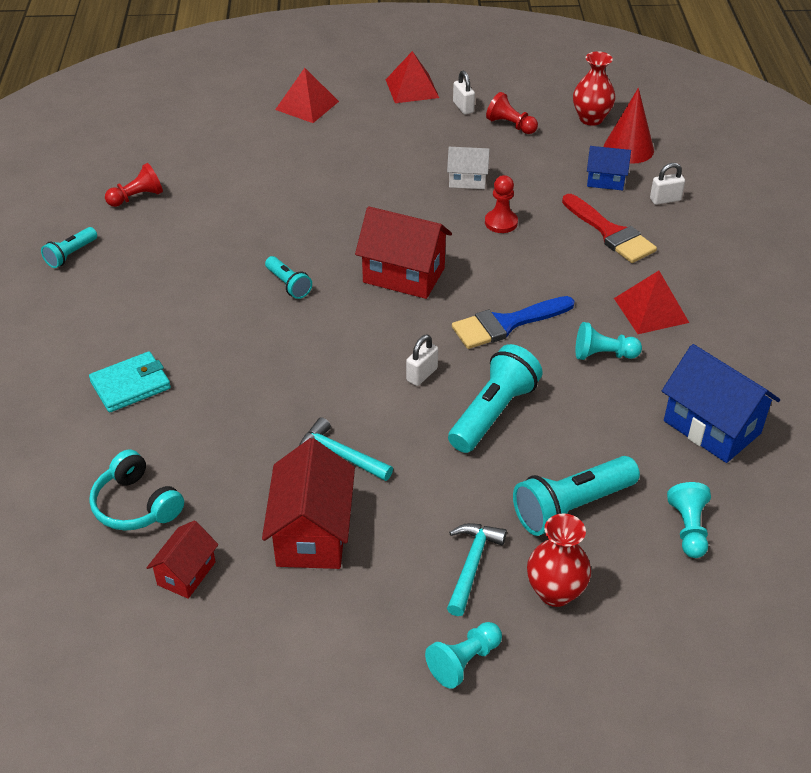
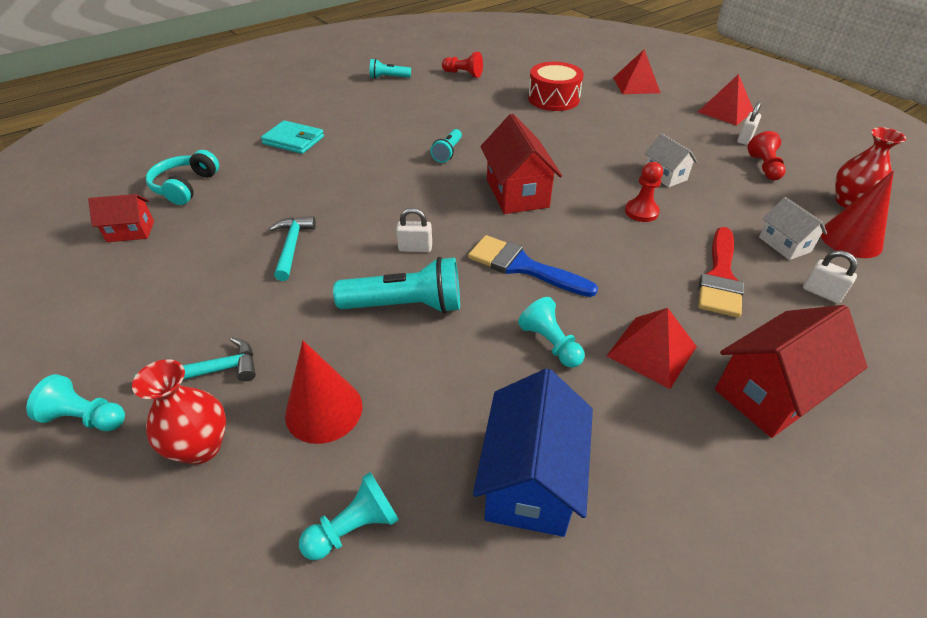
camera: 55 degrees right, 0 degrees up
(269, 167) = (553, 99): none -> red drum
(312, 533) = (199, 269): red house -> red house (770, 393)
(572, 507) = (324, 410): turquoise flashlight -> red cone
(605, 180) = (784, 244): blue house -> white house

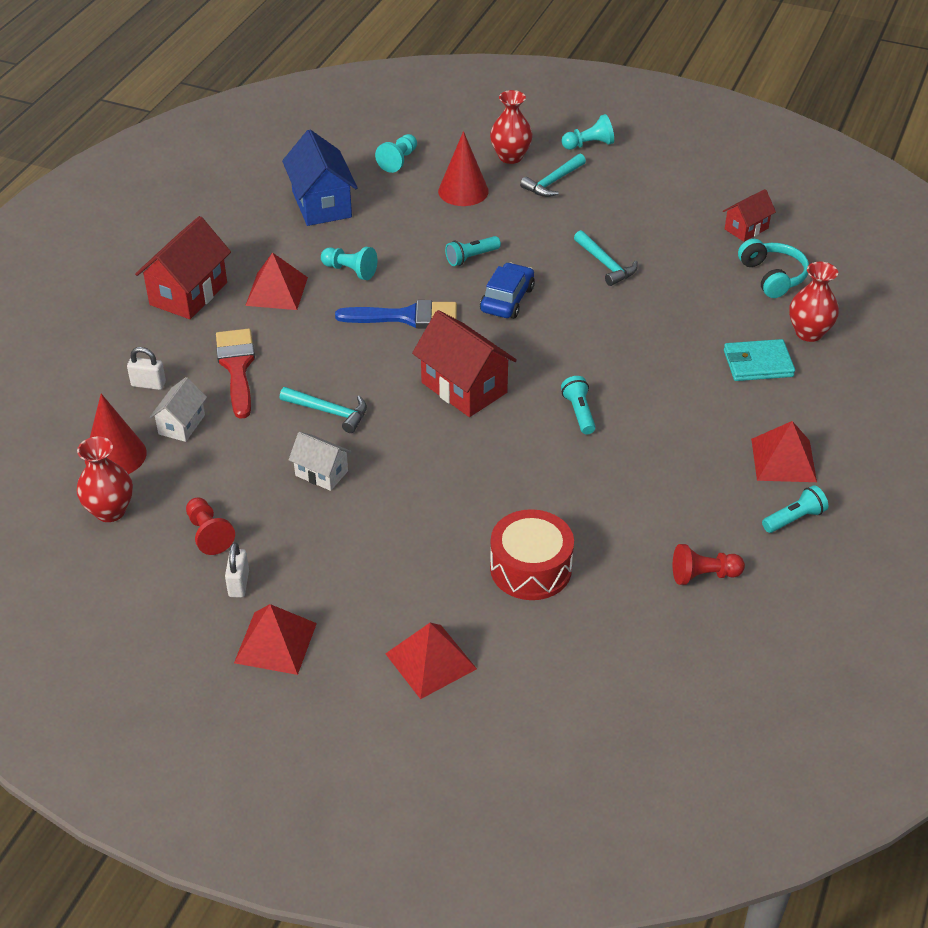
camera: 150 degrees right, 0 degrees up
(231, 145) = (809, 333): none -> red vase
(357, 97) = (783, 460): none -> red pyramid
(406, 305) = (471, 257): turquoise flashlight -> turquoise flashlight, size x0.56
(415, 248) = (507, 299): white padlock -> blue car
(641, 212) = (329, 412): red pawn -> turquoise hammer
(784, 244) = (181, 424): white house -> white house turned 75 degrees clockwise

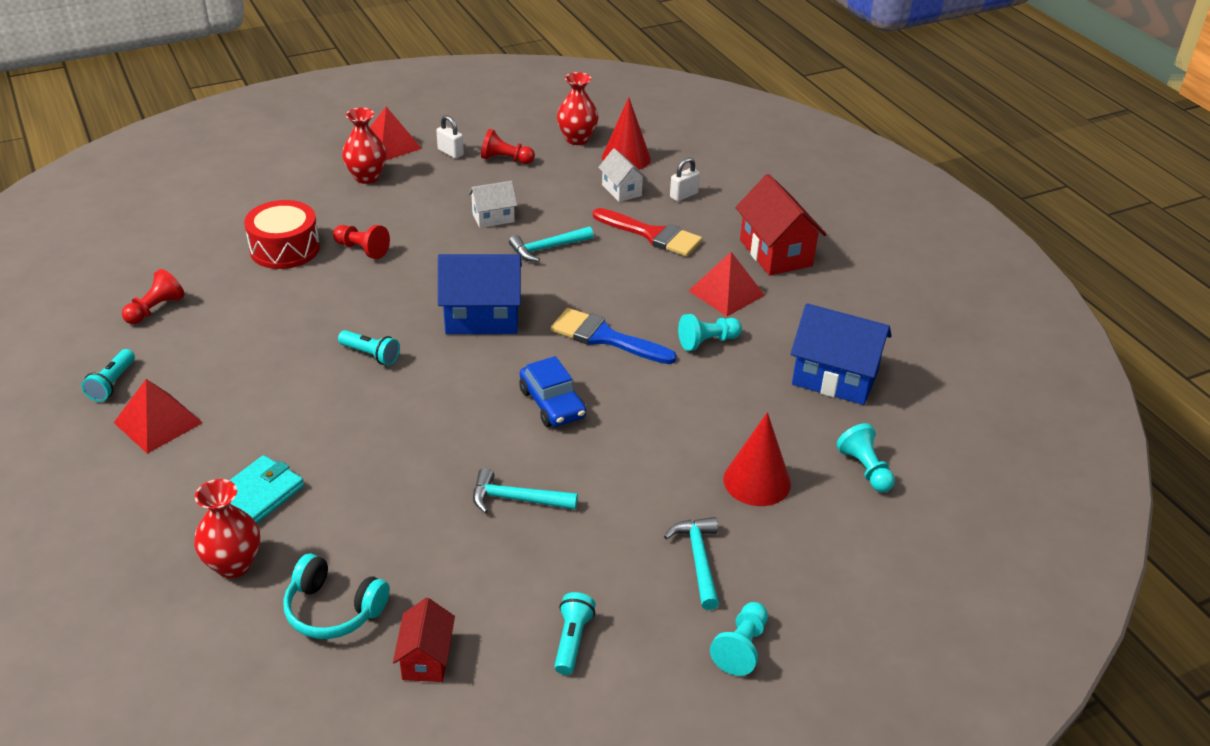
camera: 130 degrees right, 5 degrees down
(407, 317) = (605, 337): blue brush -> blue brush turned 75 degrees clockwise
(431, 661) = (290, 182): red pyramid -> none
(464, 388) = (482, 318): red house -> blue house
(469, 518) = (362, 250): none -> red pawn
(471, 257) = (639, 420): turquoise flashlight -> turquoise flashlight (572, 640)
(510, 157) = (785, 559): red vase -> red vase (367, 177)

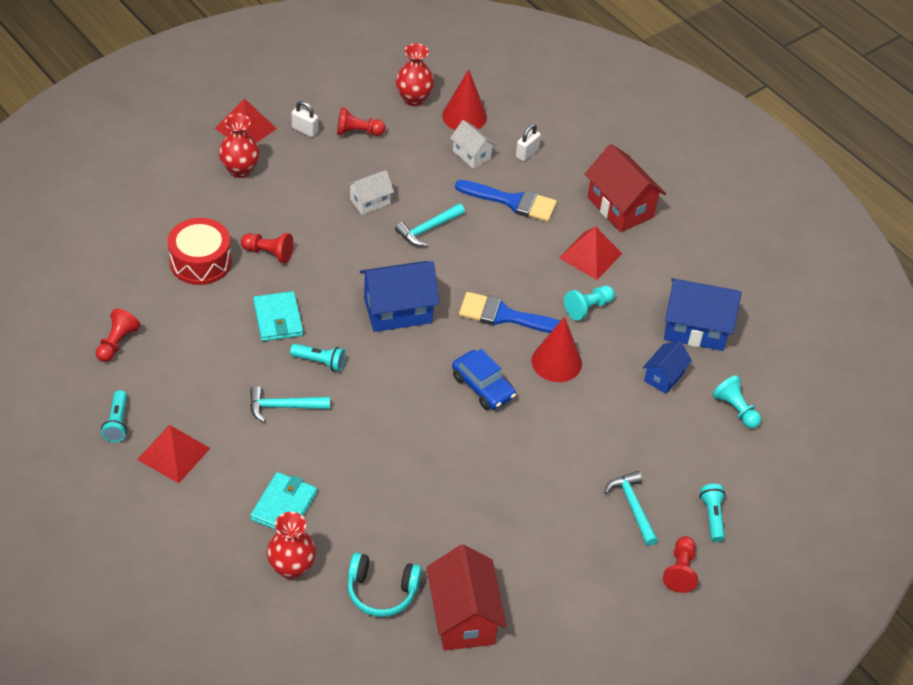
camera: 15 degrees left, 10 degrees up
(343, 309) = (278, 319): none -> turquoise wallet
(426, 658) = (463, 617): red house -> red house, size x1.75
(516, 499) = (483, 477): turquoise hammer -> turquoise hammer (283, 407)
(572, 640) = (561, 585): turquoise flashlight -> turquoise flashlight (712, 517)
(652, 235) = (512, 201): red brush -> blue brush
(741, 647) = (680, 571): turquoise pawn -> red pawn
(757, 481) = (658, 433): red cone -> red cone (556, 362)
(781, 422) = (664, 377): none -> blue house

